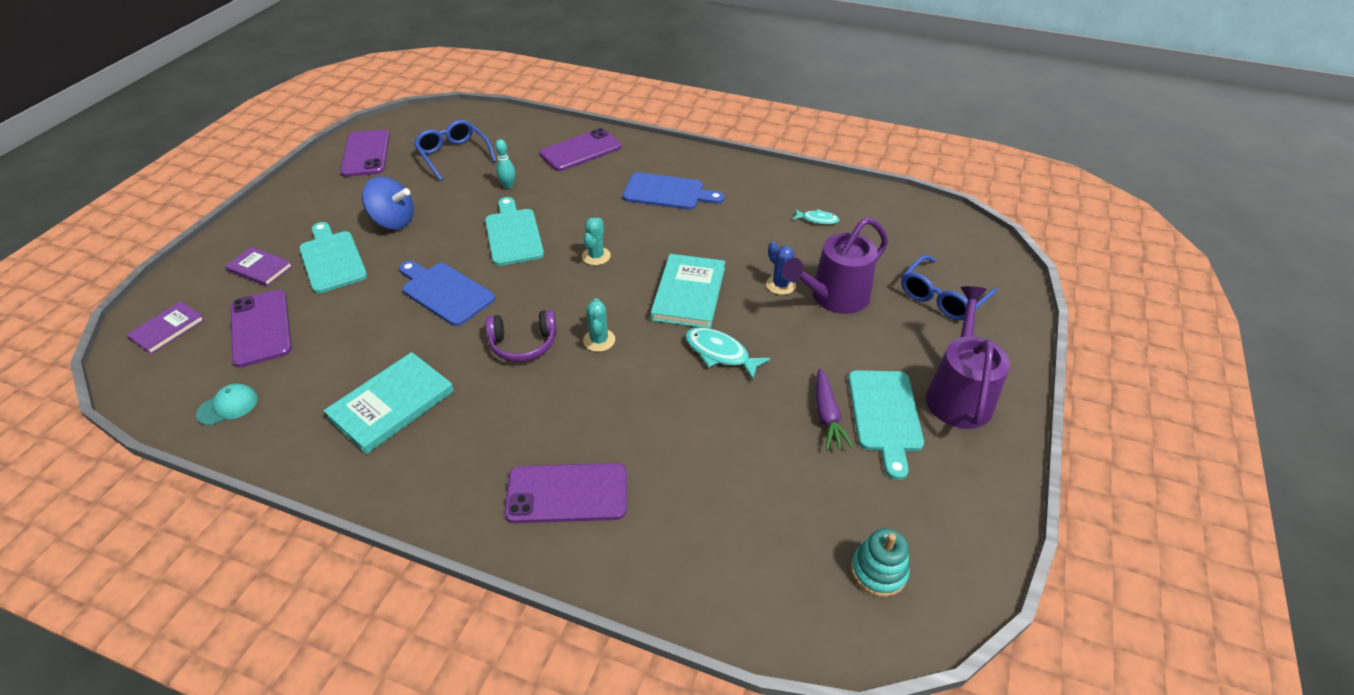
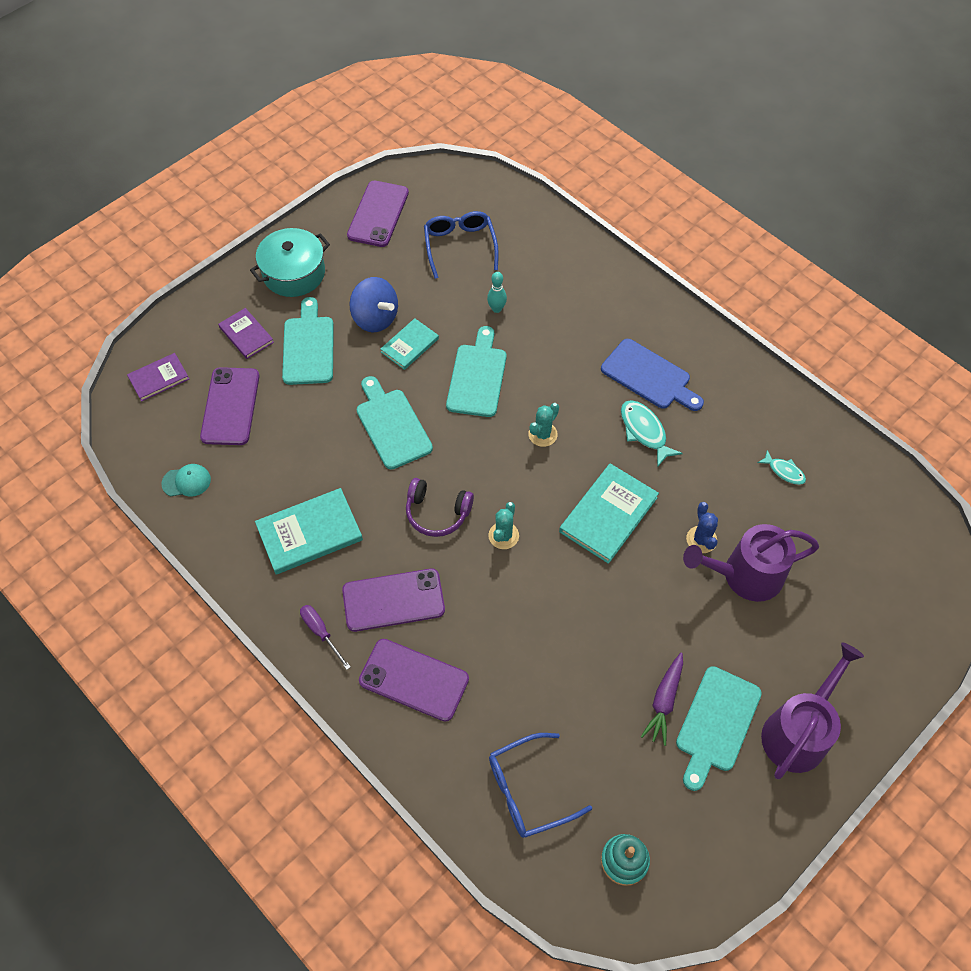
camera: 25 degrees right, 15 degrees up
(296, 212) = (294, 273): none -> turquoise pot
(436, 231) = (409, 345): none -> turquoise book
(441, 489) = (321, 632): none -> purple screwdriver
(445, 292) = (392, 425): blue cutting board -> turquoise cutting board
(581, 150) = (587, 284): purple phone -> purple phone (393, 600)
(720, 353) = (603, 595): turquoise fish -> turquoise fish (644, 431)
(942, 297) = (853, 619): blue glasses -> blue glasses (528, 790)

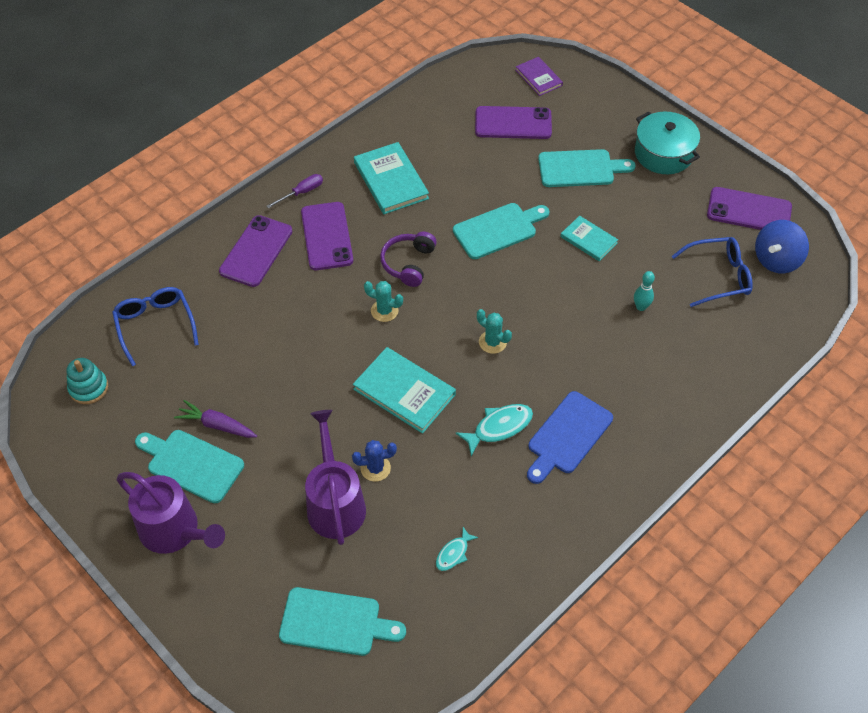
camera: 90 degrees right, 5 degrees down
(186, 481) = (439, 104): turquoise cap -> none
(246, 335) = (589, 127): purple book -> none
(375, 318) = (618, 214): blue spinning top -> blue spinning top (776, 260)
(477, 377) = (556, 291): turquoise cutting board -> turquoise cutting board (335, 622)

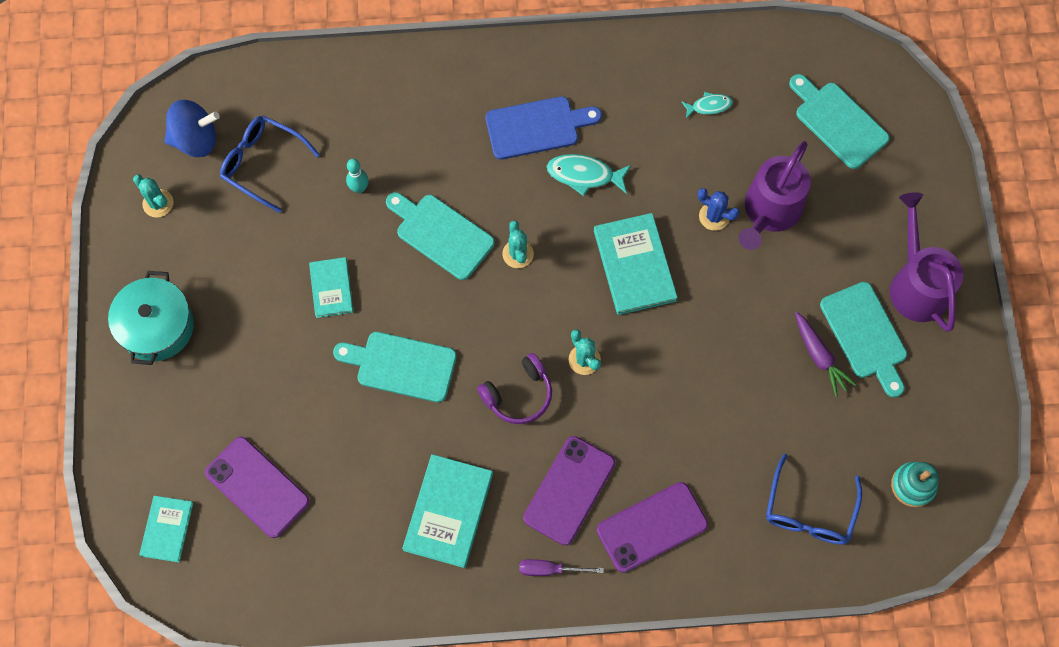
camera: 140 degrees left, 15 degrees up
(538, 78) = (167, 529): purple book -> turquoise book
(580, 169) = (253, 374): turquoise cutting board -> turquoise cutting board (441, 234)
(749, 211) = (158, 203): purple phone -> turquoise cactus

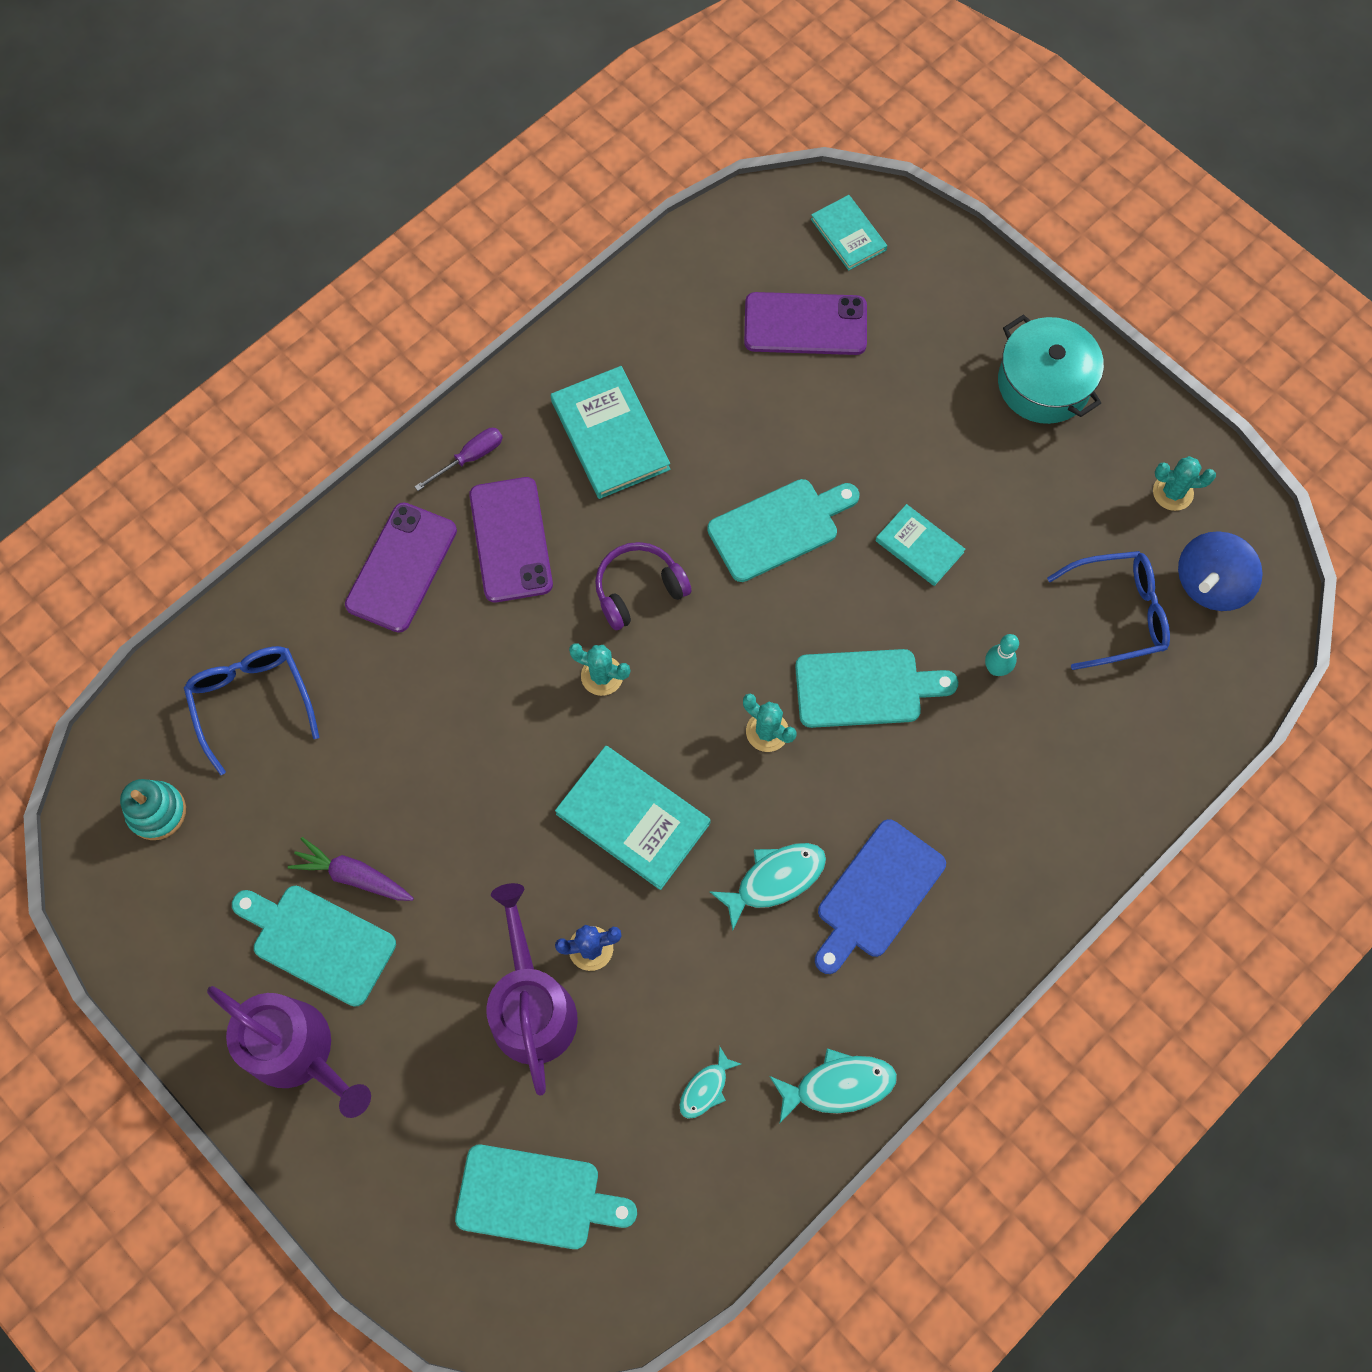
camera: 140 degrees right, 0 degrees up
(518, 394) = (639, 590): purple headphones -> purple headphones turned 45 degrees clockwise
(640, 58) = (838, 1085): none -> turquoise fish

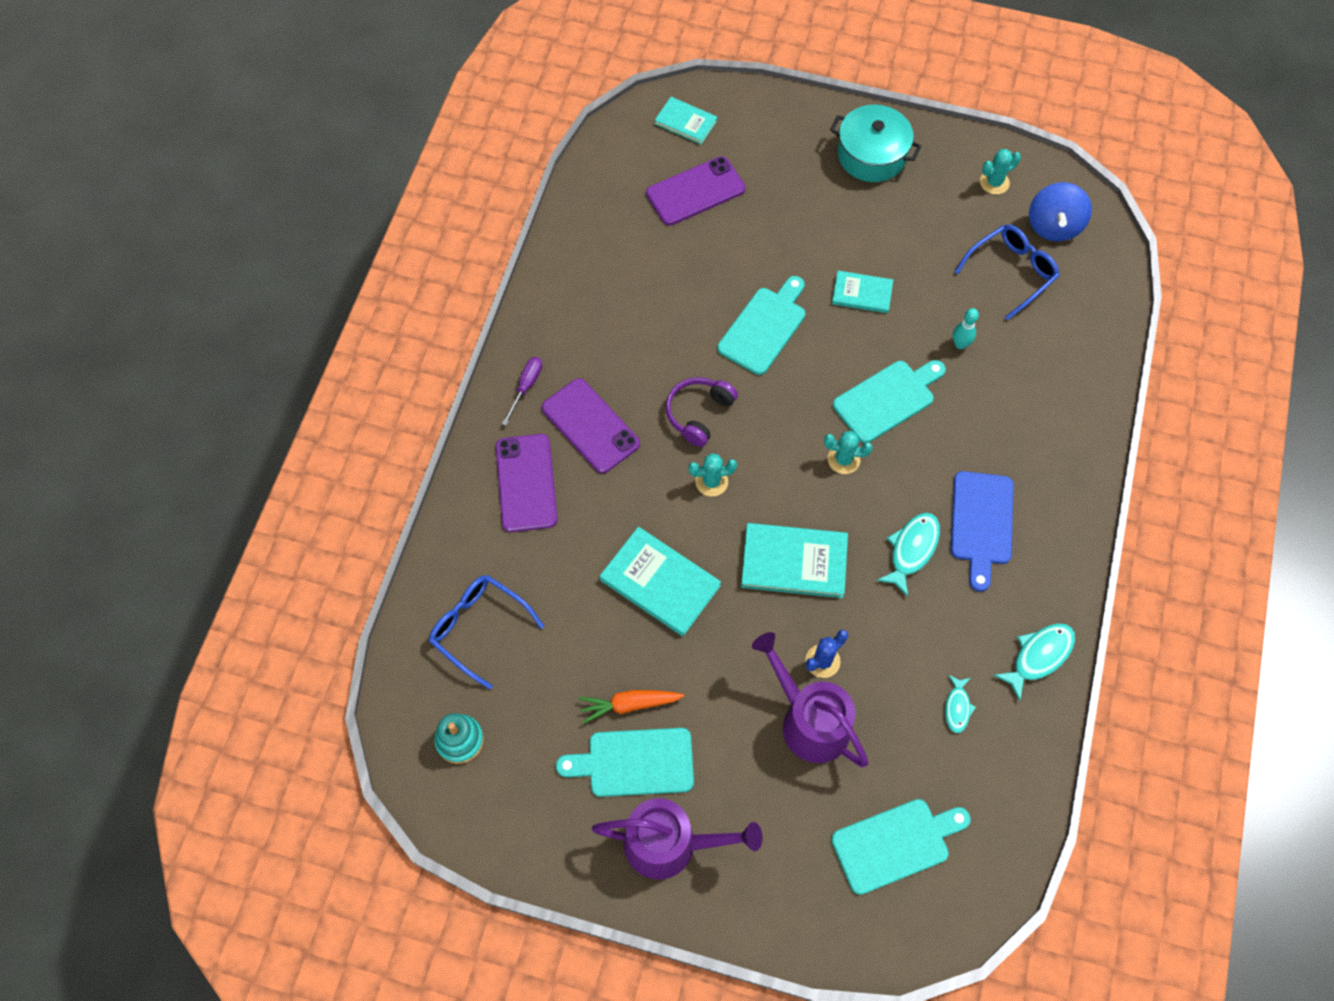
camera: 30 degrees left, 5 degrees down
(353, 875) = (629, 705): purple carrot -> orange carrot
(610, 435) = (613, 324): turquoise book -> turquoise book (660, 583)

